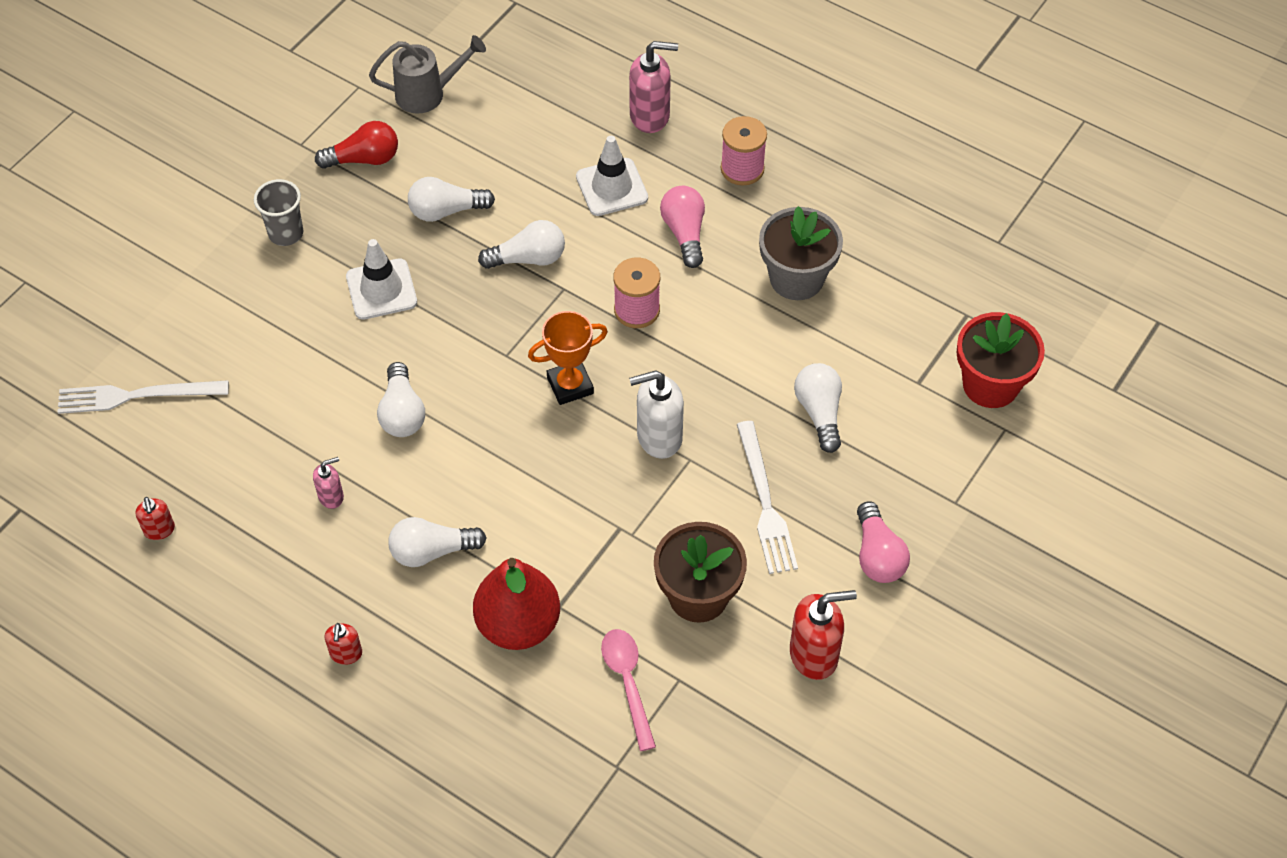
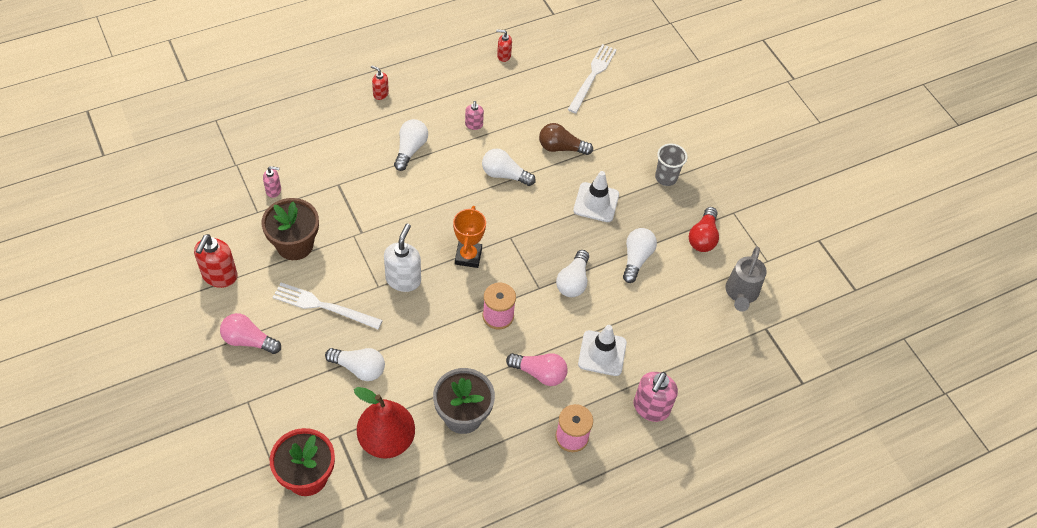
camera: 115 degrees right, 0 degrees up
(307, 370) = (561, 148): none -> brown light bulb
(518, 624) = (341, 163): red pear -> red pear (387, 440)
(627, 682) = (273, 190): pink spoon -> pink soap dispenser

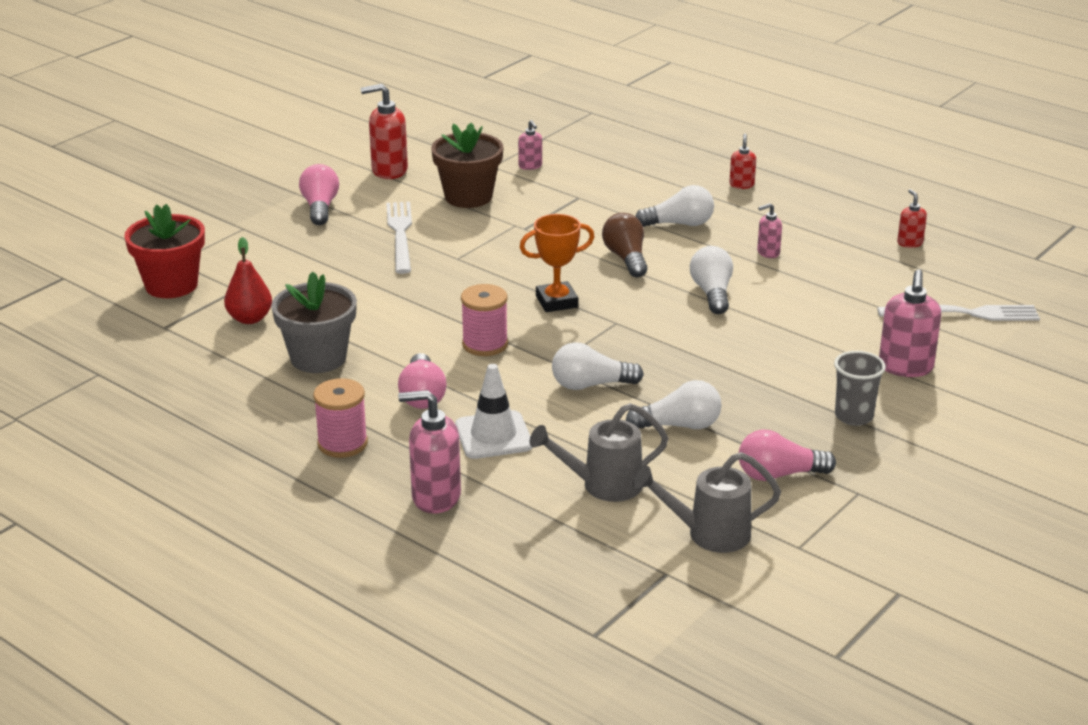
camera: 70 degrees right, 25 degrees down
(359, 368) = (334, 277): white light bulb -> none
(387, 440) = (250, 318): red pear -> red pear, size x0.62
(403, 279) = (481, 270): white soap dispenser -> none
(561, 148) = (806, 321): brown light bulb -> brown light bulb (626, 258)
(596, 202) = (743, 370): white traffic cone -> none
(631, 130) = (905, 367): none -> pink soap dispenser
(677, 321) = (603, 485): none -> grey watering can
(703, 237) = (779, 474): red light bulb -> pink light bulb

